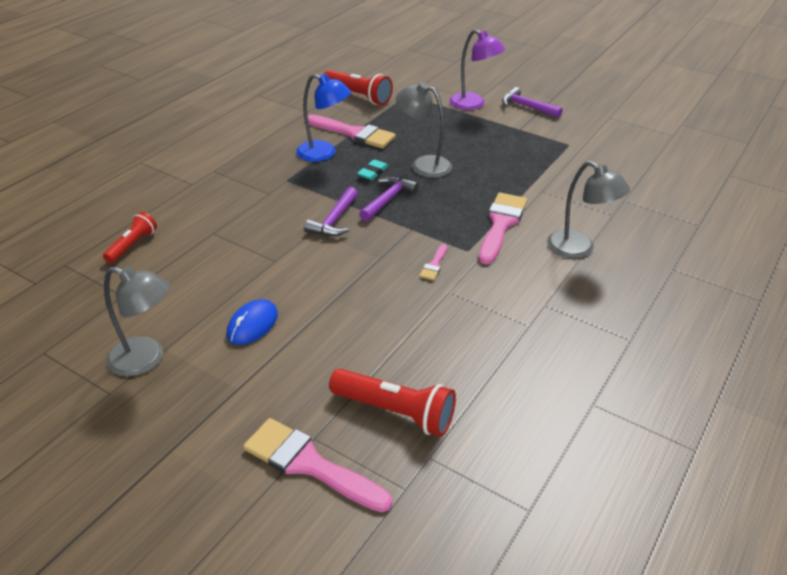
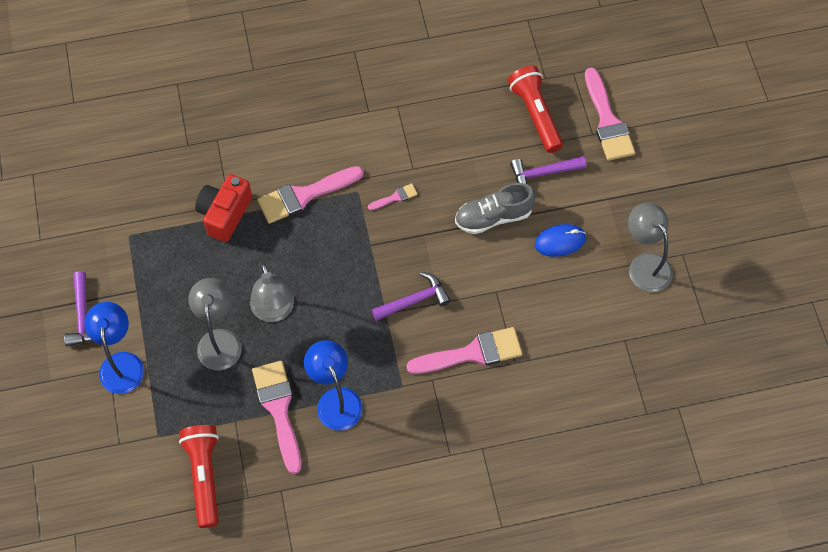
camera: 135 degrees left, 25 degrees up
(132, 245) = (584, 396): red flashlight -> none
(253, 219) = (471, 353): none -> pink brush
(335, 304) = (493, 217): none -> grey shoe
(373, 172) = (325, 336): turquoise eraser -> none
(388, 199) = (351, 291): purple hammer -> purple hammer (543, 173)
(473, 104) = (121, 363): purple lamp -> blue lamp
(534, 184) = (225, 214): none -> red camera
(579, 249) = (285, 131): grey lamp -> grey lamp (219, 340)

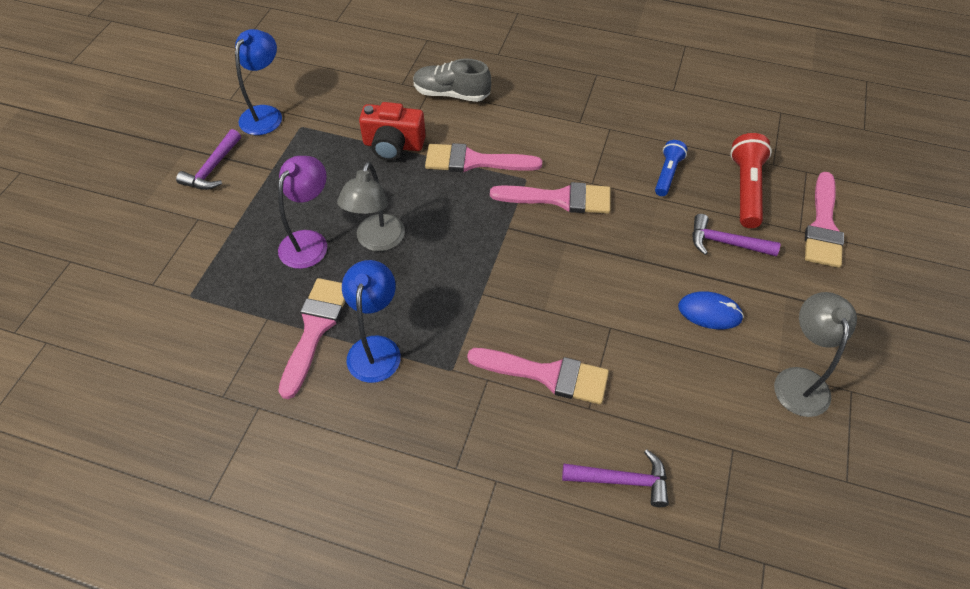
camera: 30 degrees right, 10 degrees down
(121, 363) = (211, 219): blue lamp -> blue lamp (265, 114)
(204, 476) = (199, 354): red flashlight -> none
(219, 340) = (309, 241): grey lamp -> purple lamp
(225, 214) = (393, 145): red camera -> red camera turned 135 degrees counterclockwise
(395, 197) = (559, 199): pink brush -> pink brush, size x2.13
(414, 300) = (518, 295): purple hammer -> purple hammer (622, 480)
(468, 130) = (667, 174): none -> blue flashlight
(493, 217) = (649, 258): grey shoe -> grey shoe (451, 94)

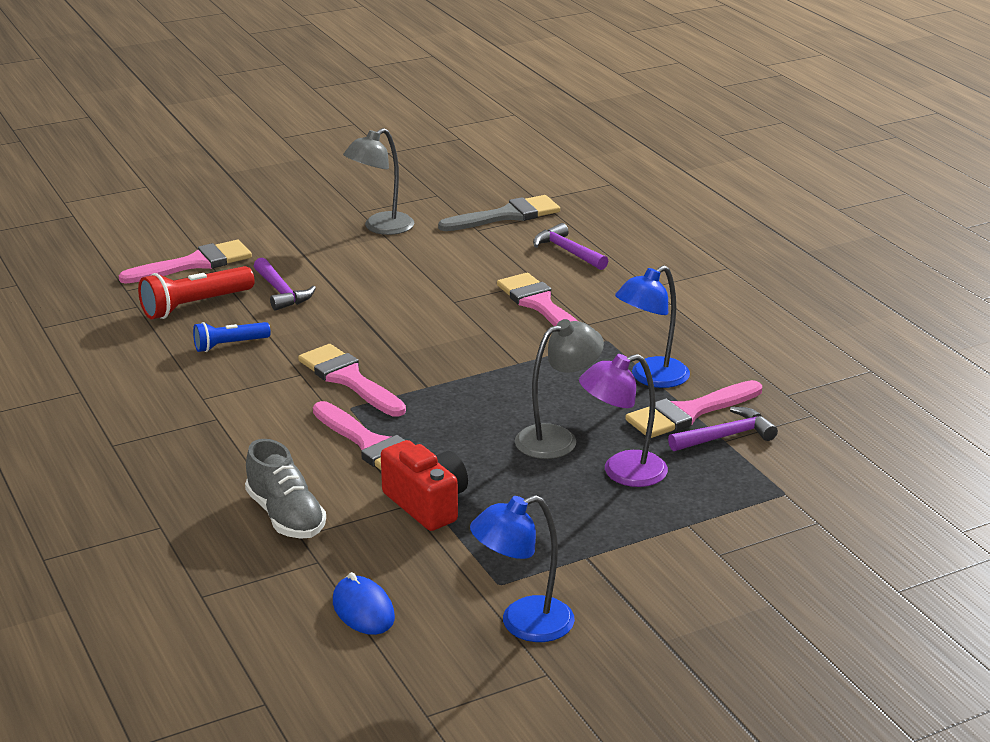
camera: 135 degrees left, 25 degrees down
(213, 168) = (654, 596): purple hammer -> purple hammer (726, 436)
(709, 312) = (371, 273): blue mouse -> blue mouse (363, 610)
(746, 498) = (506, 216): none -> grey brush

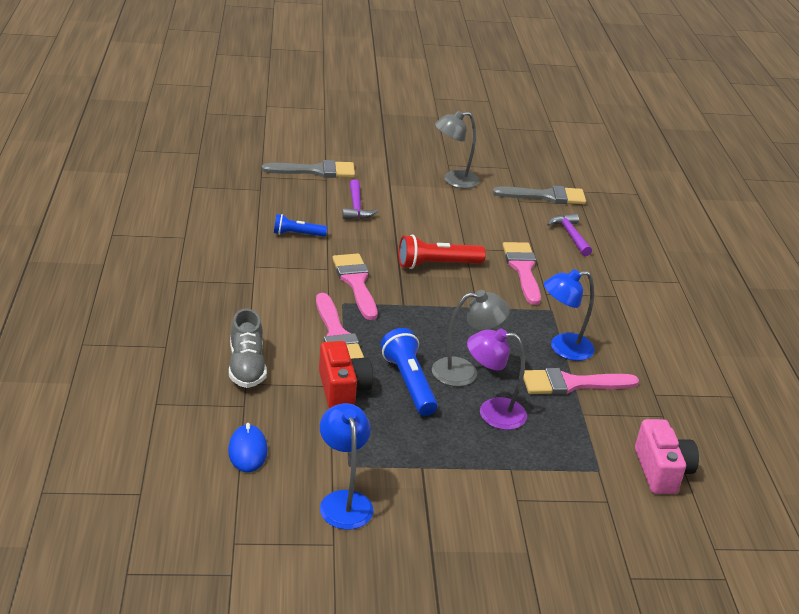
camera: 20 degrees right, 5 degrees up
(194, 264) = (315, 171): pink brush -> grey brush
(195, 305) = (295, 200): red flashlight -> red flashlight (437, 264)
(501, 471) = (409, 383): none -> blue flashlight
(523, 624) = (344, 501): blue lamp -> blue lamp turned 75 degrees clockwise
(726, 436) = (586, 411): purple hammer -> none
(852, 472) = (661, 471): none -> pink camera

